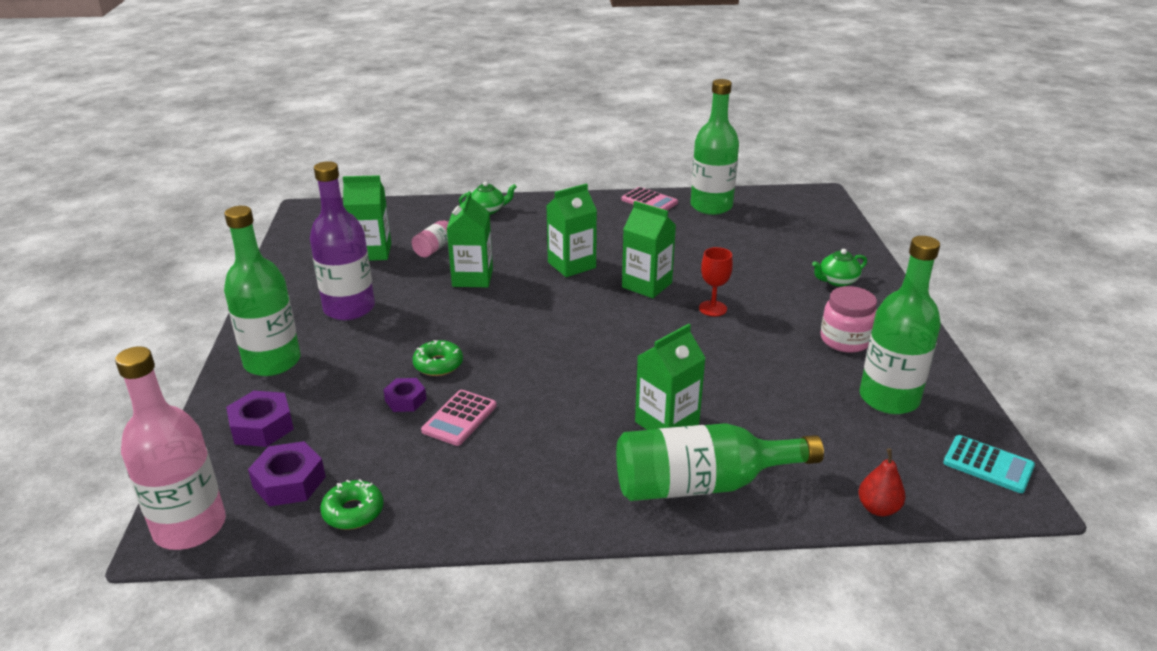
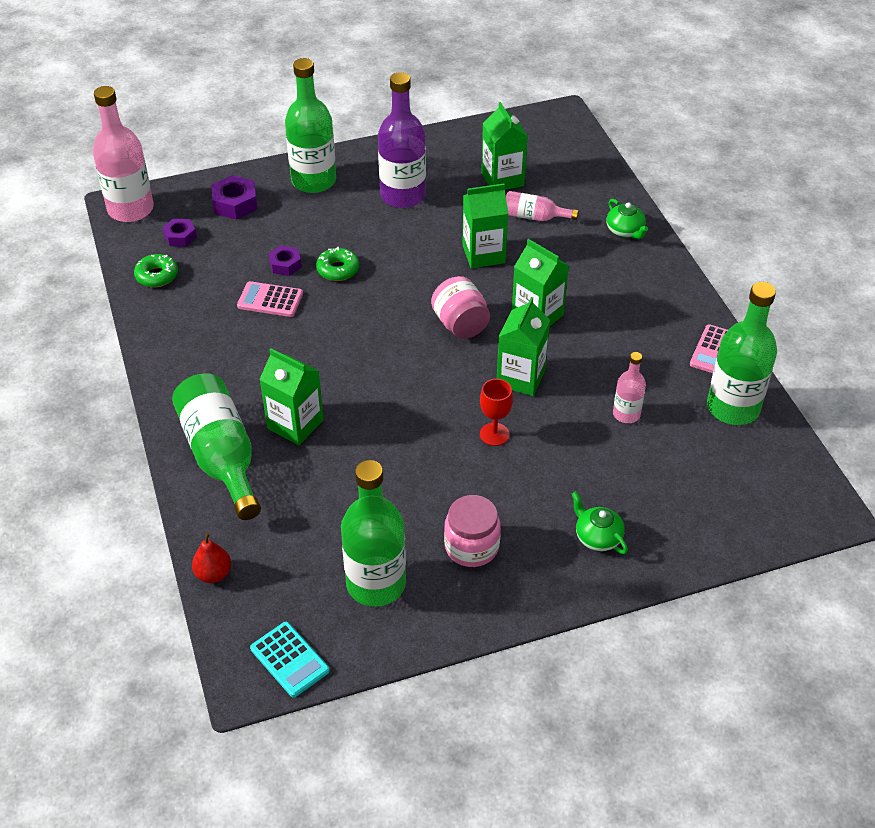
camera: 75 degrees right, 15 degrees up
(289, 482) = (180, 237): purple nut -> purple nut, size x0.66
(563, 304) = (460, 324): none -> pink jar
(706, 247) = (626, 414): none -> pink bottle
(988, 465) = (289, 660): turquoise calculator -> turquoise calculator turned 60 degrees counterclockwise

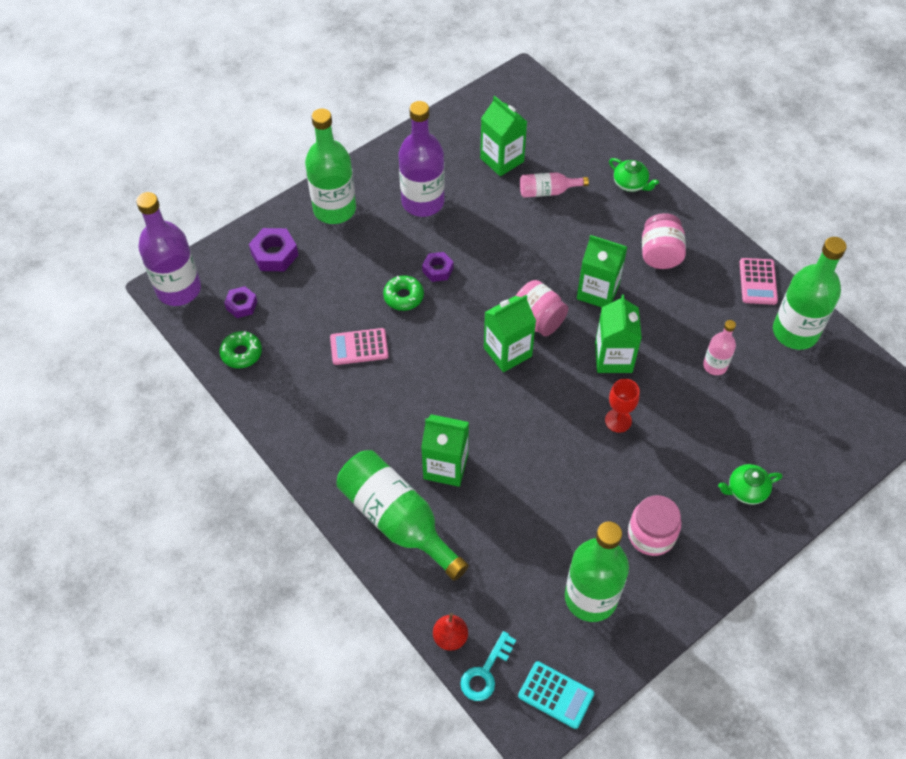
camera: 20 degrees left, 10 degrees up
(130, 209) = (179, 289): pink bottle -> purple bottle
(230, 616) = (485, 672): none -> turquoise key
(285, 265) = (354, 306): purple nut -> purple nut (438, 270)
(483, 254) = (523, 243): green carton -> green carton (507, 352)
(597, 537) = (746, 490): green teapot -> green teapot turned 45 degrees counterclockwise
(622, 300) = (660, 254): none -> pink jar

